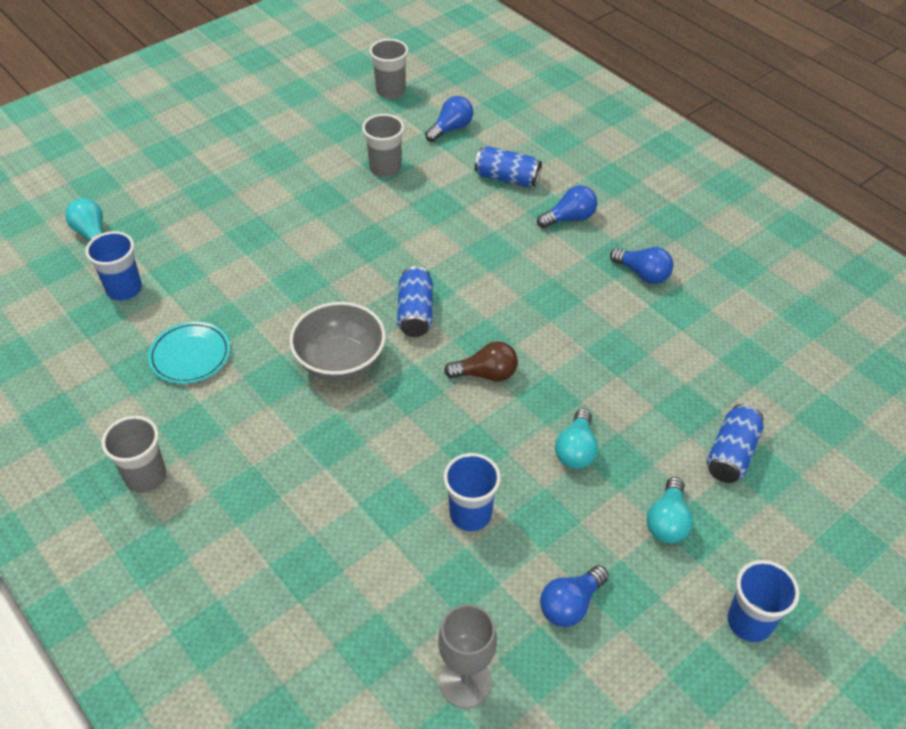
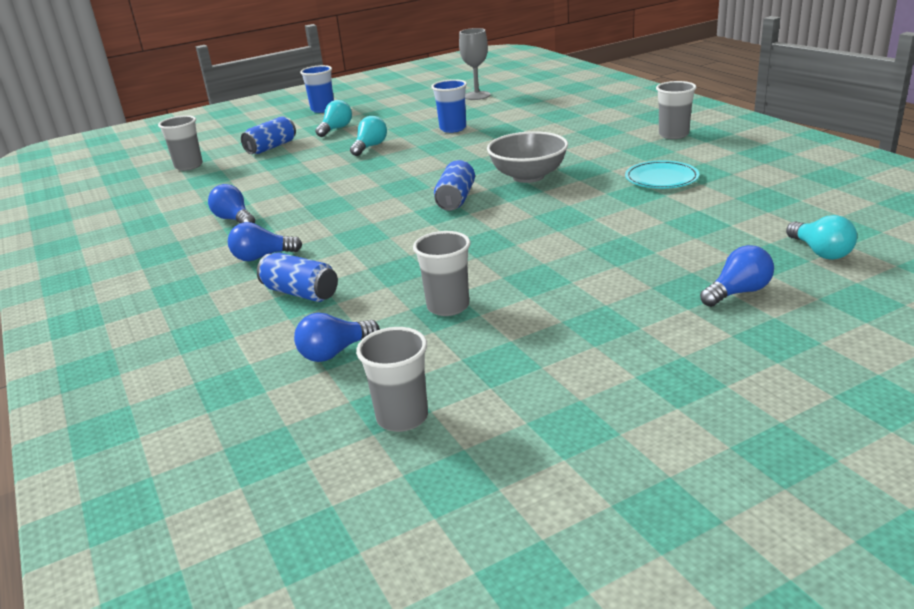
camera: 165 degrees left, 20 degrees down
(124, 289) = (749, 213): blue cup -> none
(486, 374) = (412, 172): brown light bulb -> none
(570, 604) = (411, 110): blue light bulb -> blue light bulb (738, 292)
(811, 396) = (189, 166): none -> grey cup

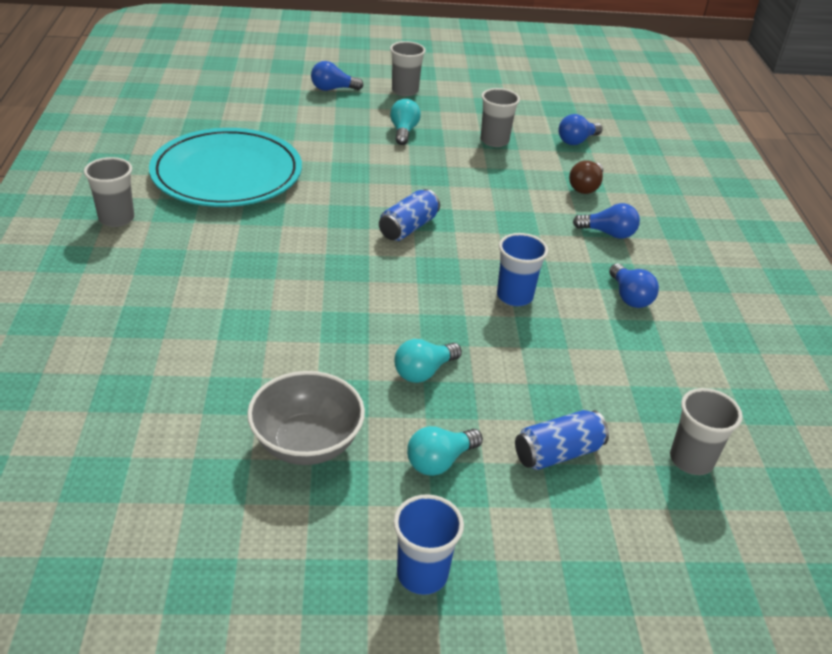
camera: 160 degrees left, 10 degrees up
(300, 293) = (585, 187): blue can -> brown light bulb
(335, 352) = (577, 141): blue light bulb -> blue light bulb turned 150 degrees clockwise
(402, 417) = (556, 102): grey cup -> grey cup (405, 91)
(453, 128) = (291, 361): blue cup -> blue cup (514, 296)
(477, 96) = (153, 454): grey goblet -> none
(528, 176) = (318, 226): grey bowl -> grey bowl (307, 443)
(661, 178) = (227, 174): turquoise plate -> turquoise plate, size x2.16
(820, 252) = (252, 88): turquoise light bulb -> turquoise light bulb (403, 131)

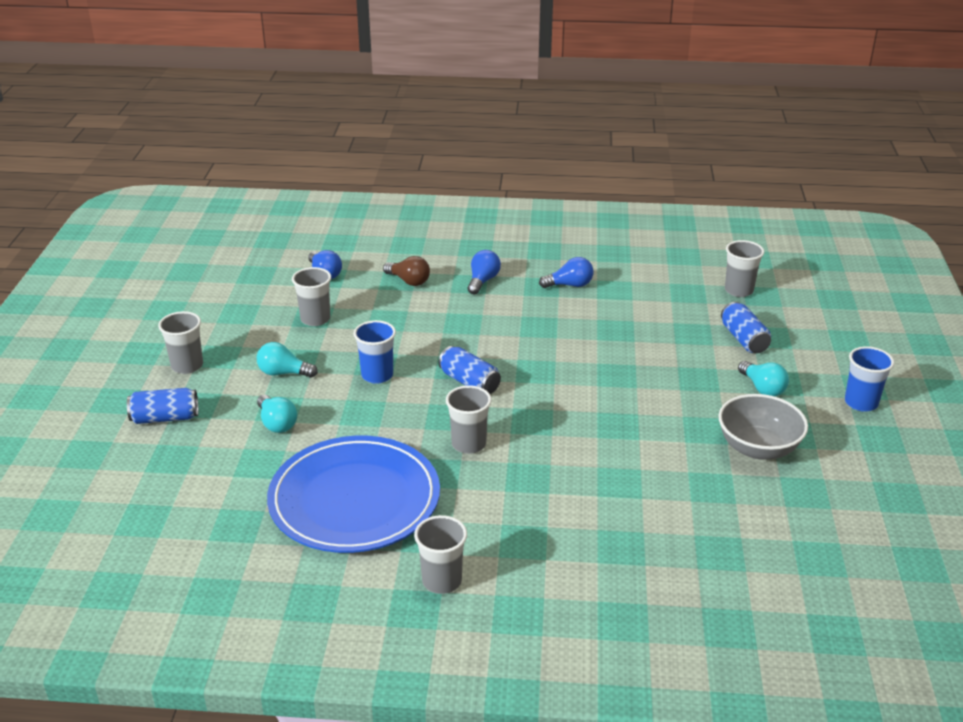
camera: 80 degrees left, 5 degrees down
(227, 174) = (354, 499): turquoise plate -> blue plate
(305, 229) = (468, 444): none -> grey cup
(333, 89) = (165, 418): blue light bulb -> blue can
(424, 372) = (670, 388): turquoise light bulb -> turquoise light bulb (277, 423)
(514, 296) = (572, 336): blue cup -> blue cup (377, 375)

